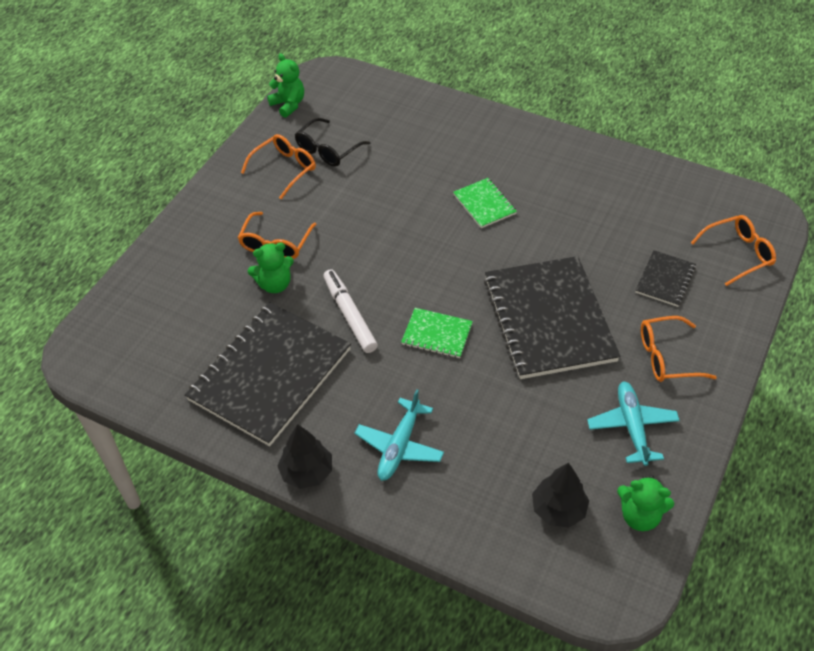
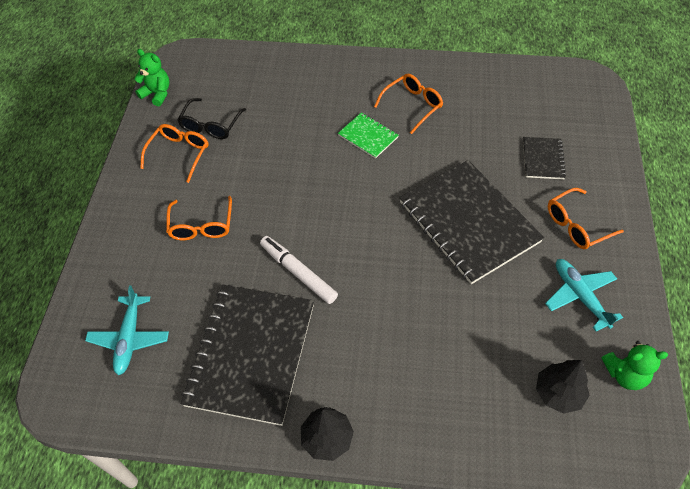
camera: 20 degrees left, 5 degrees up
(275, 284) = (217, 265): green teddy bear -> none
(399, 446) = (398, 383): turquoise plane -> turquoise plane (130, 338)
(437, 334) = (382, 266): green notebook -> none
(737, 254) = (586, 121): orange glasses -> orange glasses (412, 106)

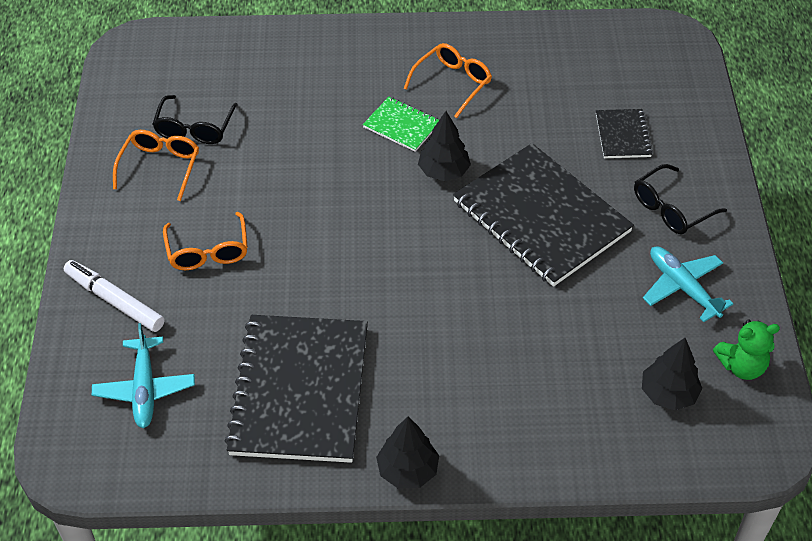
camera: 10 degrees left, 5 degrees down
(157, 94) = (114, 94): green teddy bear -> none
(298, 272) = (341, 294): white marker -> white marker (115, 300)
(395, 177) = (443, 171): none -> black tree
(577, 225) = (671, 208): orange glasses -> black glasses

